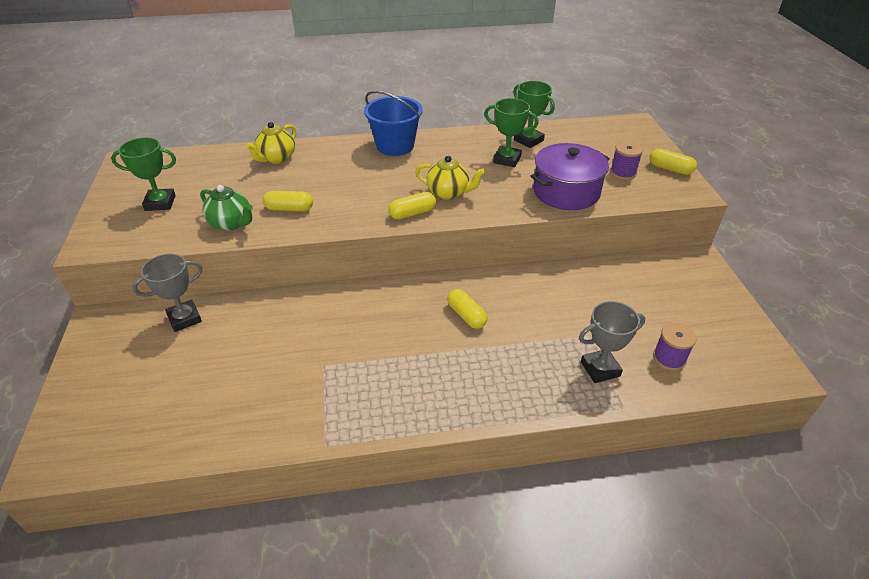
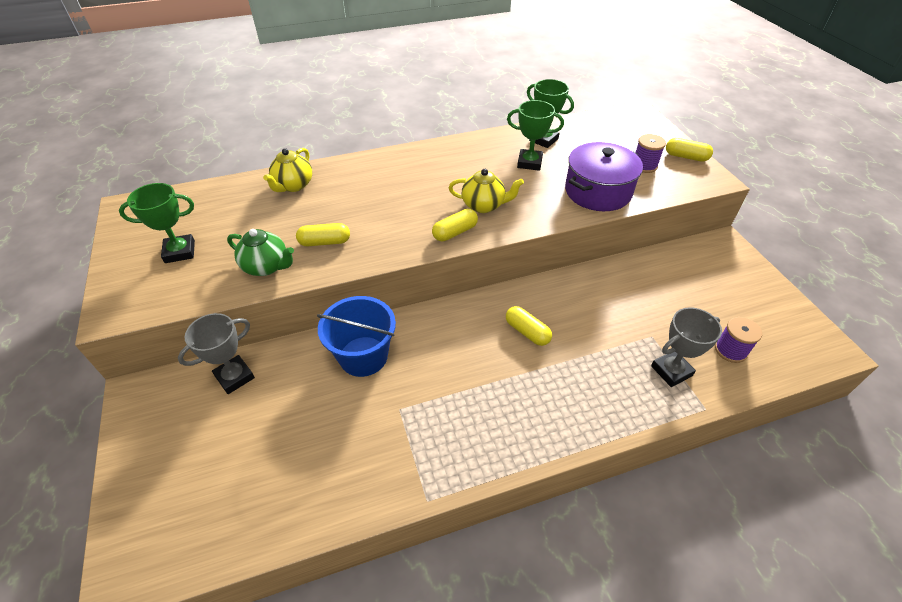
camera: 10 degrees left, 5 degrees up
(395, 146) = (413, 159): blue bucket -> blue bucket (363, 356)

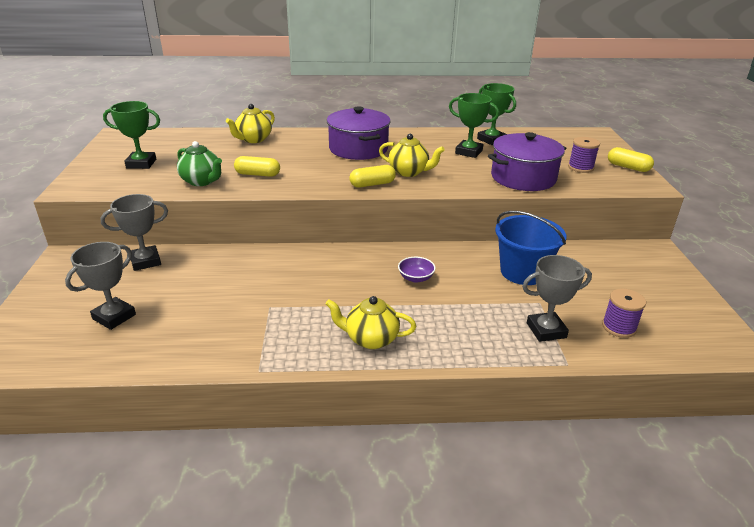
camera: 15 degrees right, 15 degrees down
(237, 468) = (114, 317): none -> grey trophy
(363, 356) = (258, 268): blue bucket -> blue bucket (523, 272)
(415, 179) = (358, 149): none -> purple pot
(518, 426) = (370, 339): none -> yellow teapot
(527, 332) = (416, 278): yellow capsule -> purple bowl

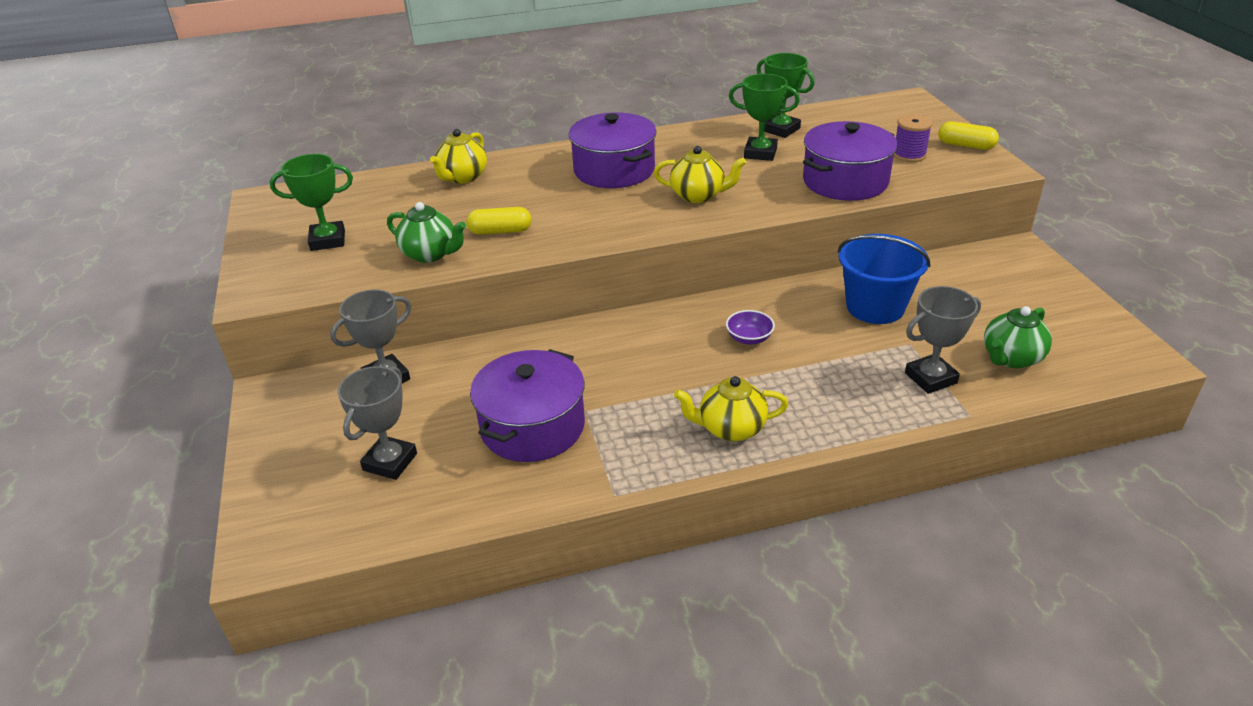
camera: 10 degrees left, 5 degrees up
(226, 311) = (532, 426): none -> purple pot
(372, 184) = (660, 222): yellow capsule -> none
(619, 327) = (1011, 358): purple spool -> green teapot

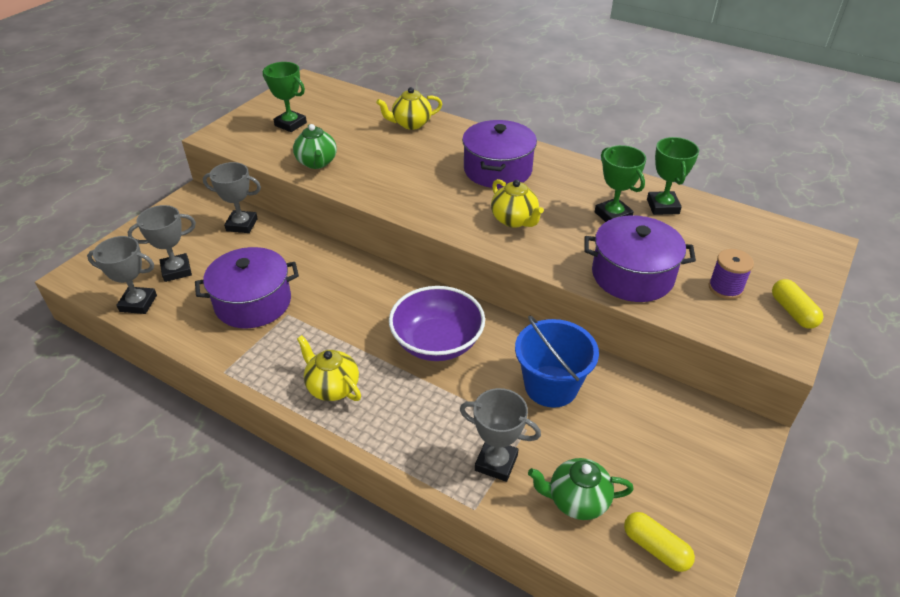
camera: 45 degrees right, 5 degrees up
(403, 518) = (138, 303): none -> grey trophy
(500, 231) = (370, 171): yellow capsule -> yellow capsule (655, 548)
(749, 338) = (437, 342): purple bowl -> purple bowl, size x2.29

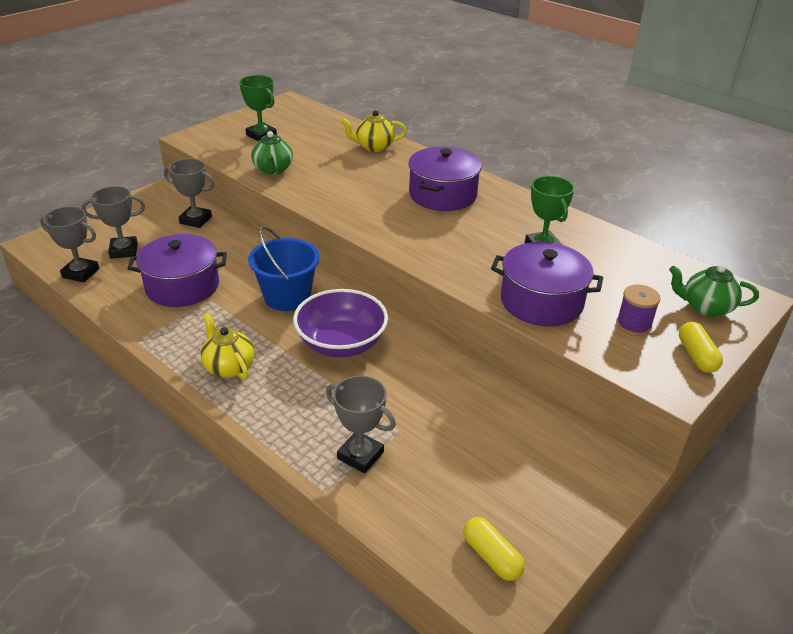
camera: 10 degrees right, 5 degrees down
(514, 220) = (442, 240): yellow teapot -> none
(551, 386) = (438, 397): blue bucket -> blue bucket (287, 297)
(576, 500) = (427, 501): green teapot -> green teapot (705, 307)
(663, 206) = (597, 246): green trophy -> none

